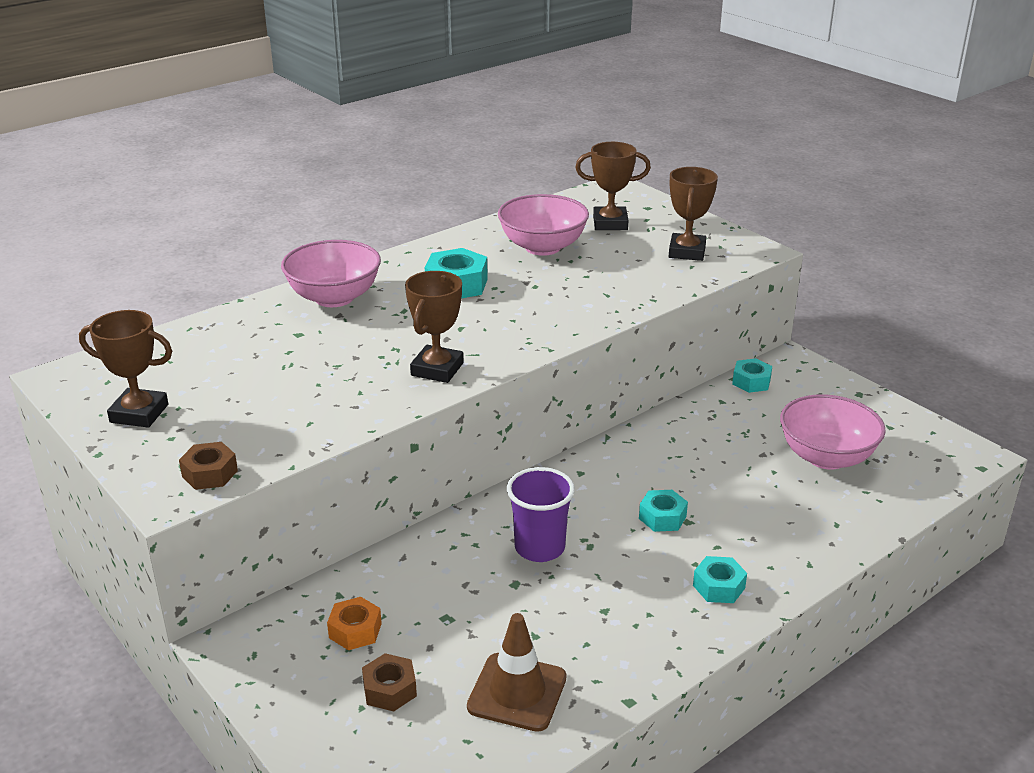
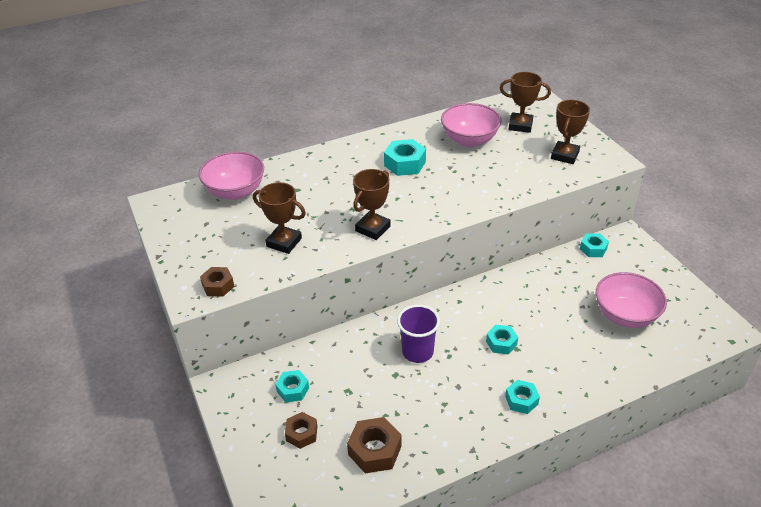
camera: 15 degrees right, 10 degrees up
(139, 413) = (190, 235): brown trophy -> brown trophy (284, 242)
(334, 298) = (326, 164): pink bowl -> pink bowl (235, 192)
(355, 630) = (293, 390): orange nut -> turquoise nut
(517, 692) = (375, 450): brown traffic cone -> brown nut

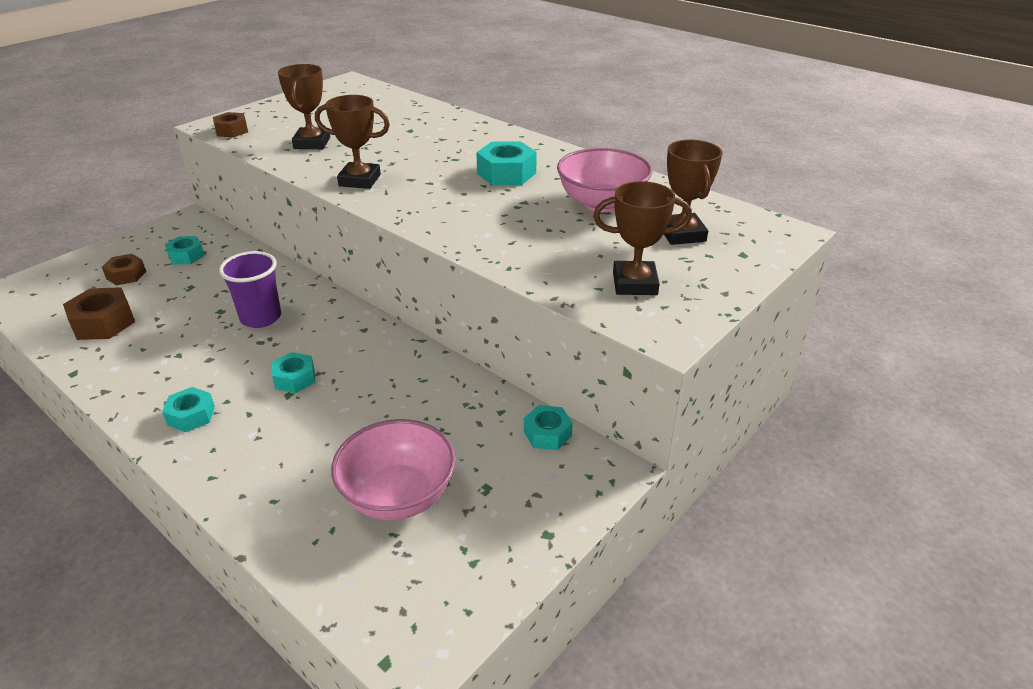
camera: 65 degrees right, 5 degrees down
(235, 192) = (386, 105): pink bowl -> none

